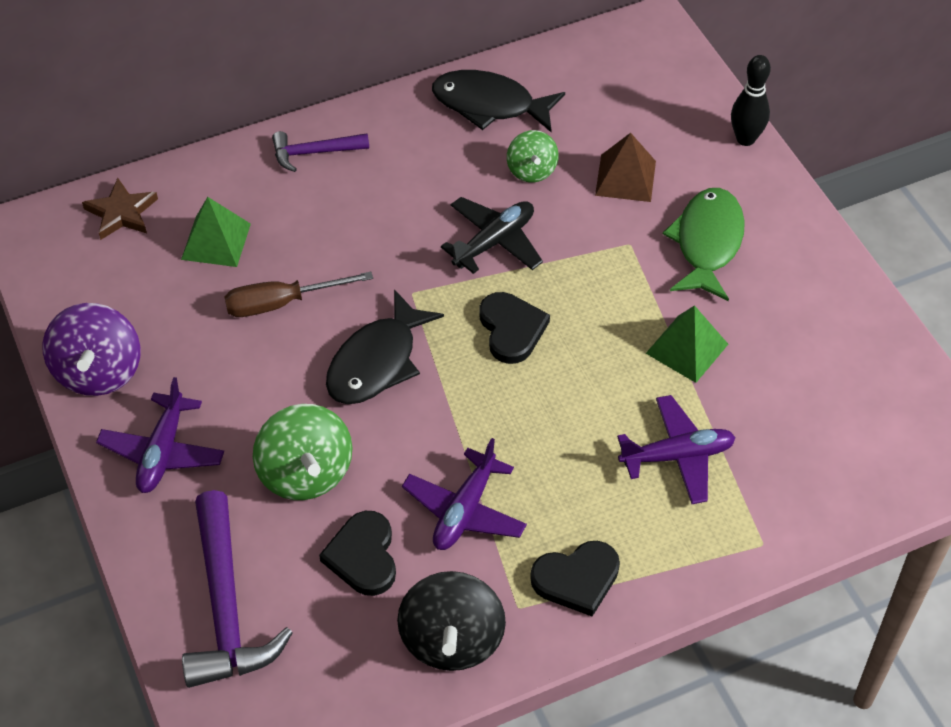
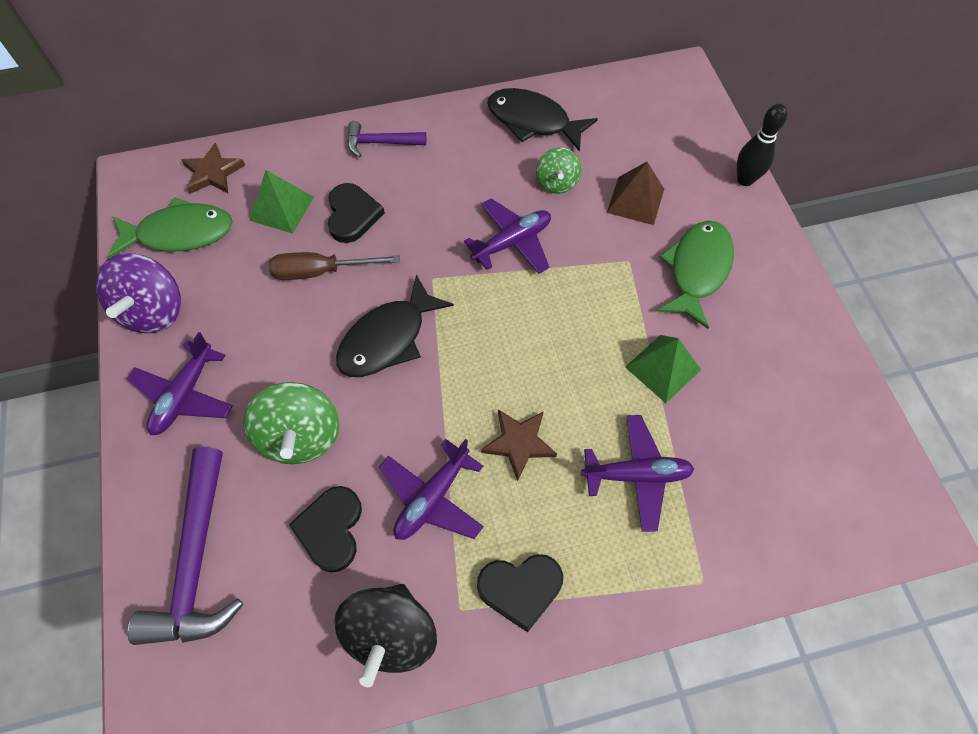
camera: 10 degrees right, 10 degrees up
(103, 285) = (180, 233): none -> green fish
(494, 242) = (512, 242): black plane -> purple plane
(511, 329) = (510, 326): black heart -> black heart (352, 215)
(546, 445) = (519, 443): none -> brown star

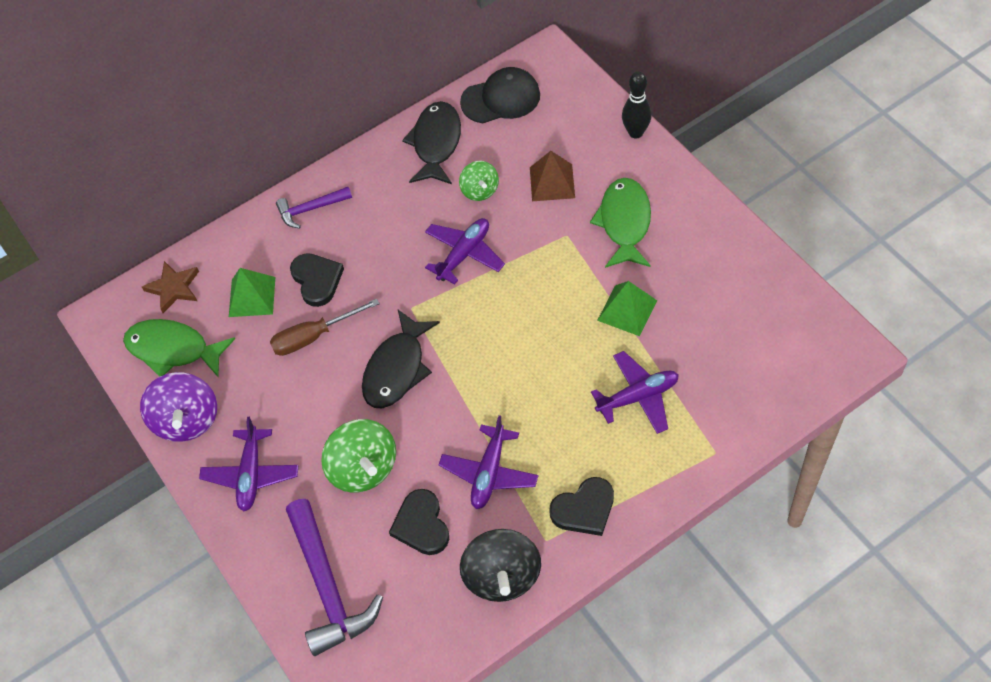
camera: 15 degrees left, 5 degrees down
(180, 233) = (173, 350): green fish -> green fish turned 135 degrees counterclockwise
(519, 443) = (538, 408): brown star -> none
(533, 121) = (436, 143): black fish -> black fish turned 90 degrees clockwise
(617, 100) = (501, 99): none -> black cap

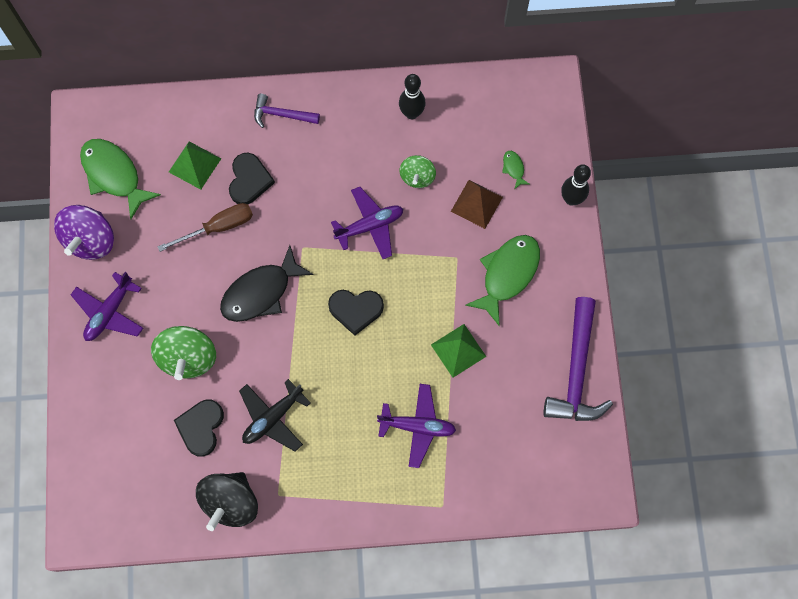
camera: 25 degrees right, 15 degrees up
(174, 288) = (144, 122): brown star -> none
(313, 336) = (218, 227): brown screwdriver -> brown screwdriver turned 150 degrees clockwise
(328, 586) = (110, 432): purple hammer -> purple hammer (576, 371)
(436, 143) = (411, 113): black fish -> black bowling pin
(489, 473) = (273, 418): purple plane -> black plane
(501, 99) = (487, 102): black cap -> none
(564, 137) = (513, 168): none -> green fish
(584, 509) = (320, 489): black heart -> black heart (356, 310)

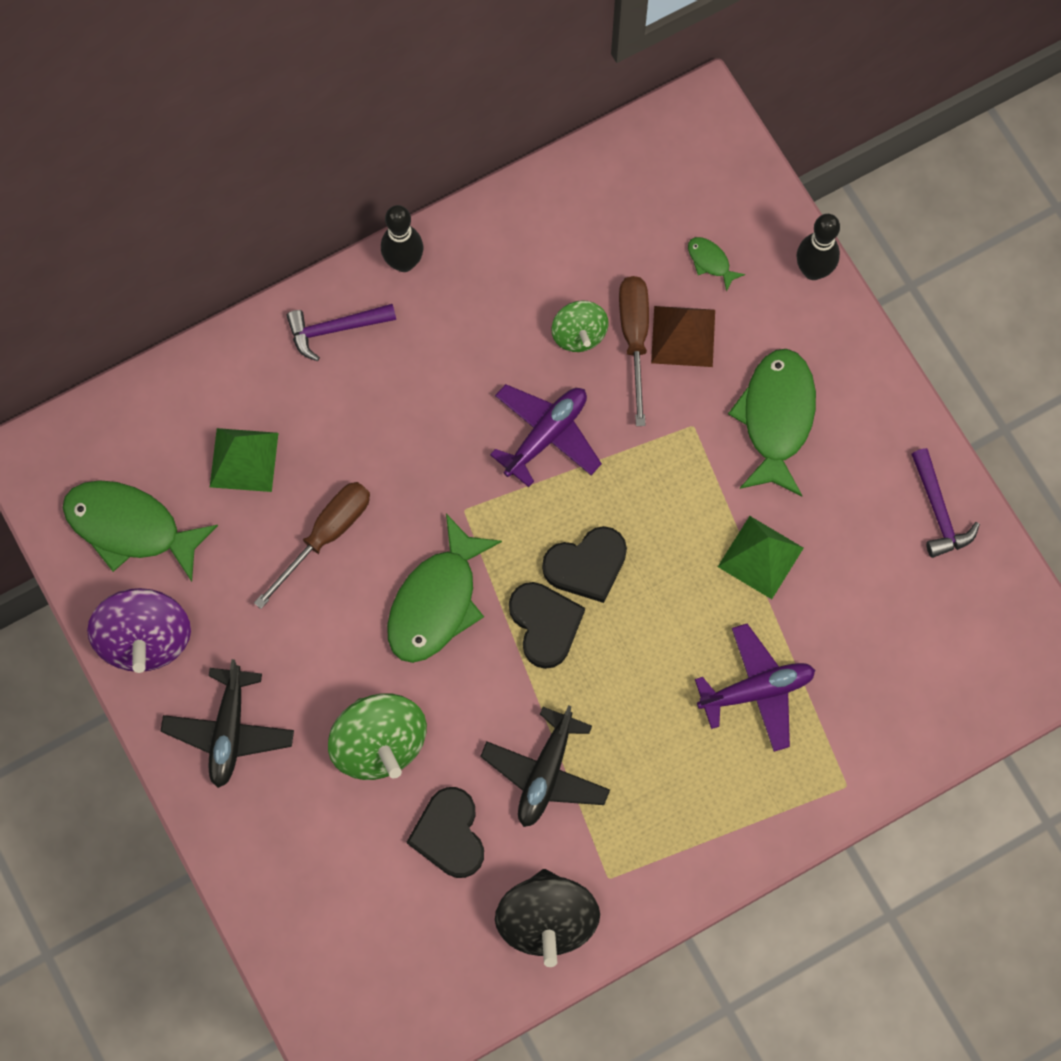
camera: 25 degrees left, 0 degrees up
(109, 312) = (229, 731): purple plane -> black plane
(249, 180) = (336, 446): black heart -> black heart (545, 624)
(261, 292) = (437, 601): black fish -> green fish
(411, 113) = (524, 245): black bowling pin -> black bowling pin (404, 262)
(448, 193) = (634, 338): none -> brown screwdriver
(576, 371) = (938, 511): purple hammer -> purple hammer, size x0.56

